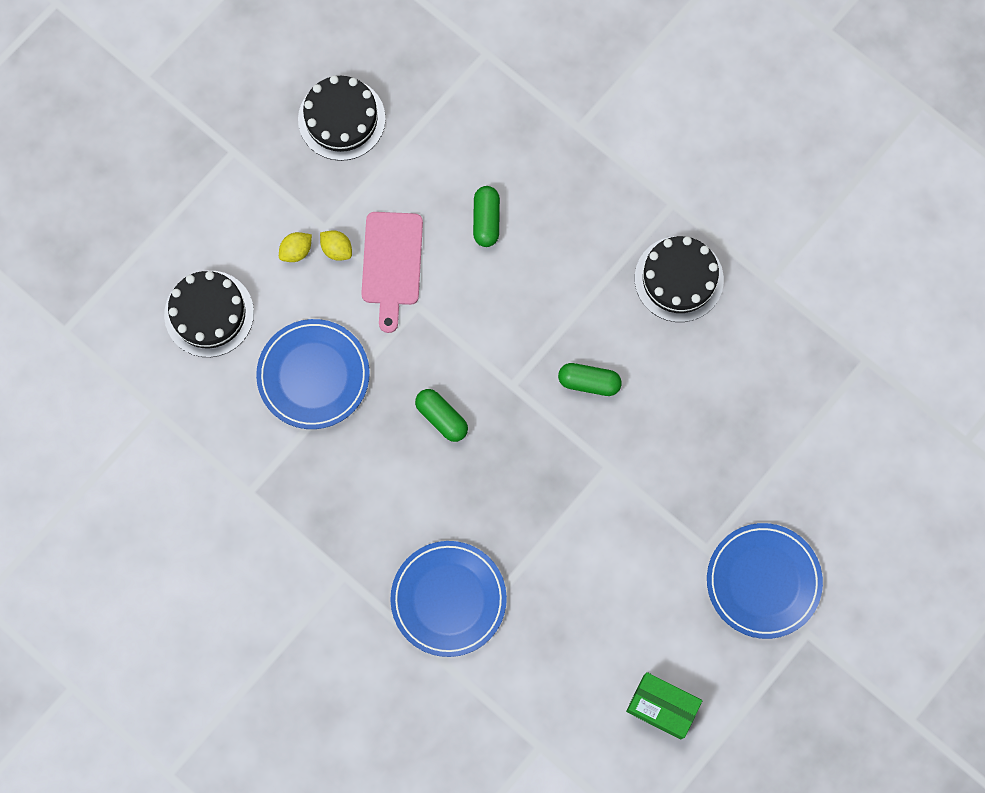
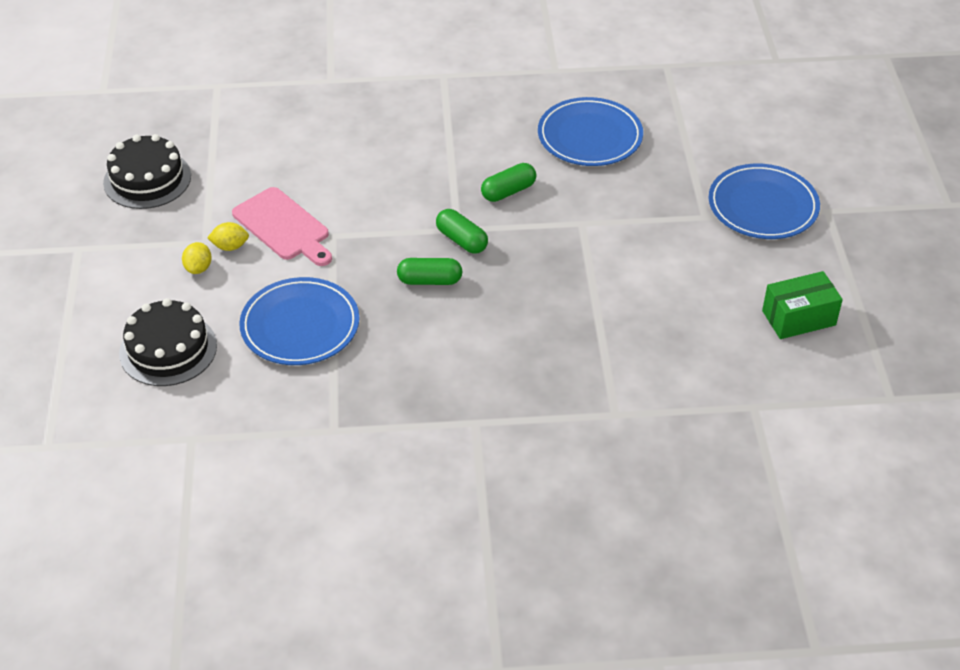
camera: 45 degrees left, 30 degrees down
(448, 599) = (571, 375): blue plate -> blue plate (590, 136)
(486, 220) = (325, 161): green capsule -> green capsule (461, 240)
(679, 279) = (497, 105): black cake -> none

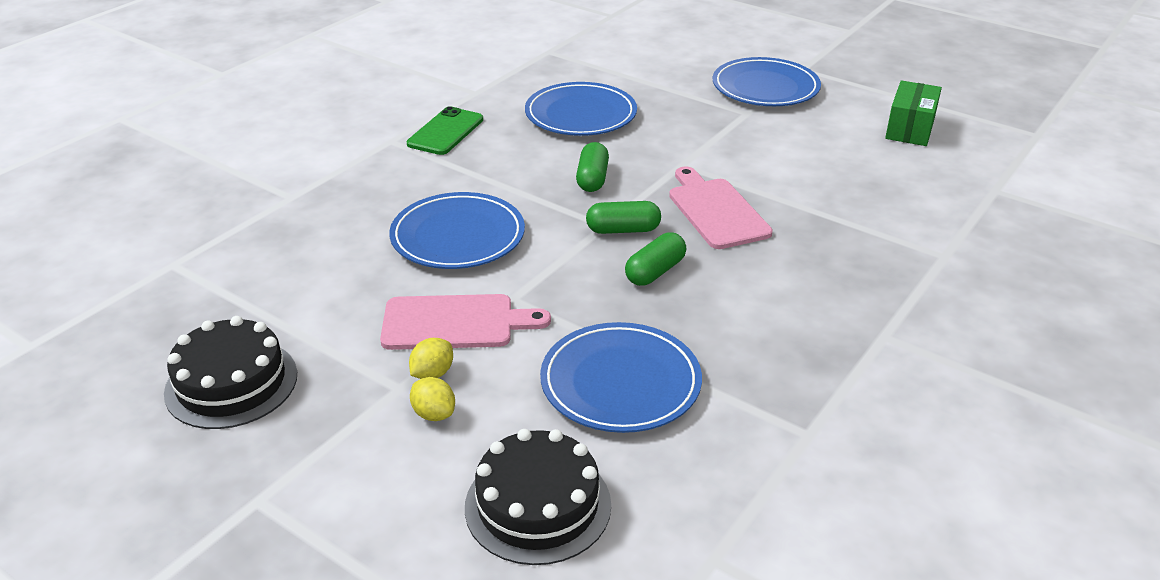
camera: 50 degrees left, 10 degrees down
(369, 174) = (458, 236): none -> blue plate
(484, 90) = (445, 132): none -> green phone
(538, 271) = (716, 211): none -> pink cutting board

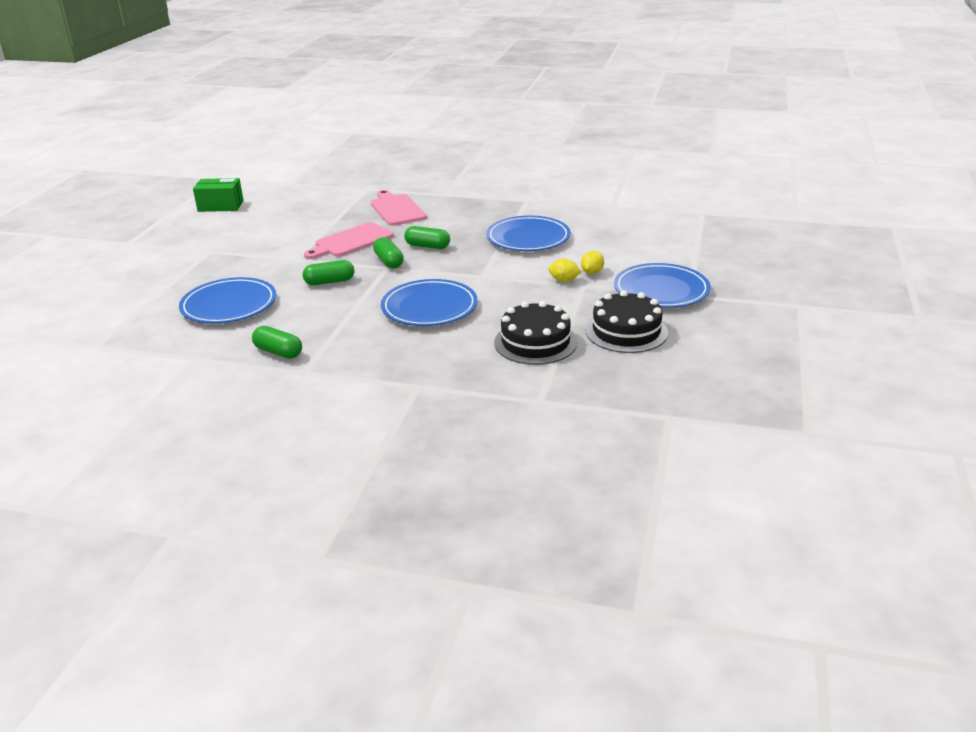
camera: 110 degrees left, 5 degrees down
(445, 132) = (278, 352): green phone -> green capsule
(455, 322) = (517, 286): pink cutting board -> pink cutting board (396, 209)
(538, 505) = (621, 239): black cake -> black cake (535, 342)
(765, 87) = (164, 251): blue plate -> blue plate (661, 290)

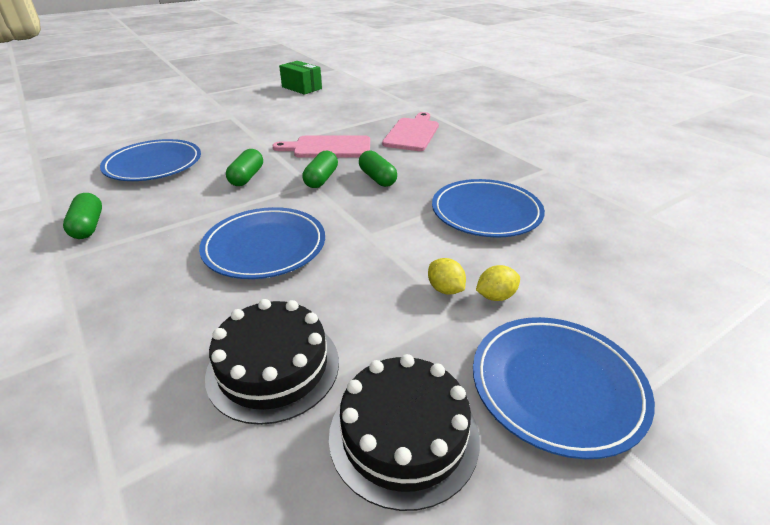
camera: 40 degrees right, 5 degrees up
(329, 282) = (247, 177): green capsule -> green capsule turned 75 degrees clockwise

